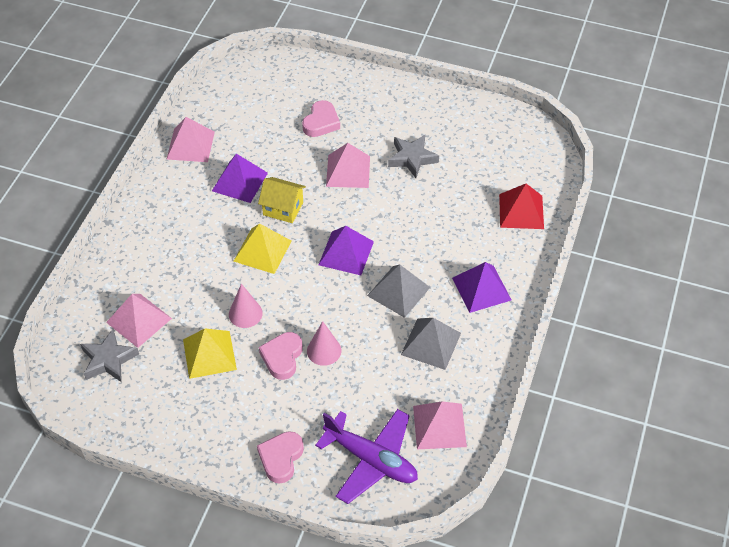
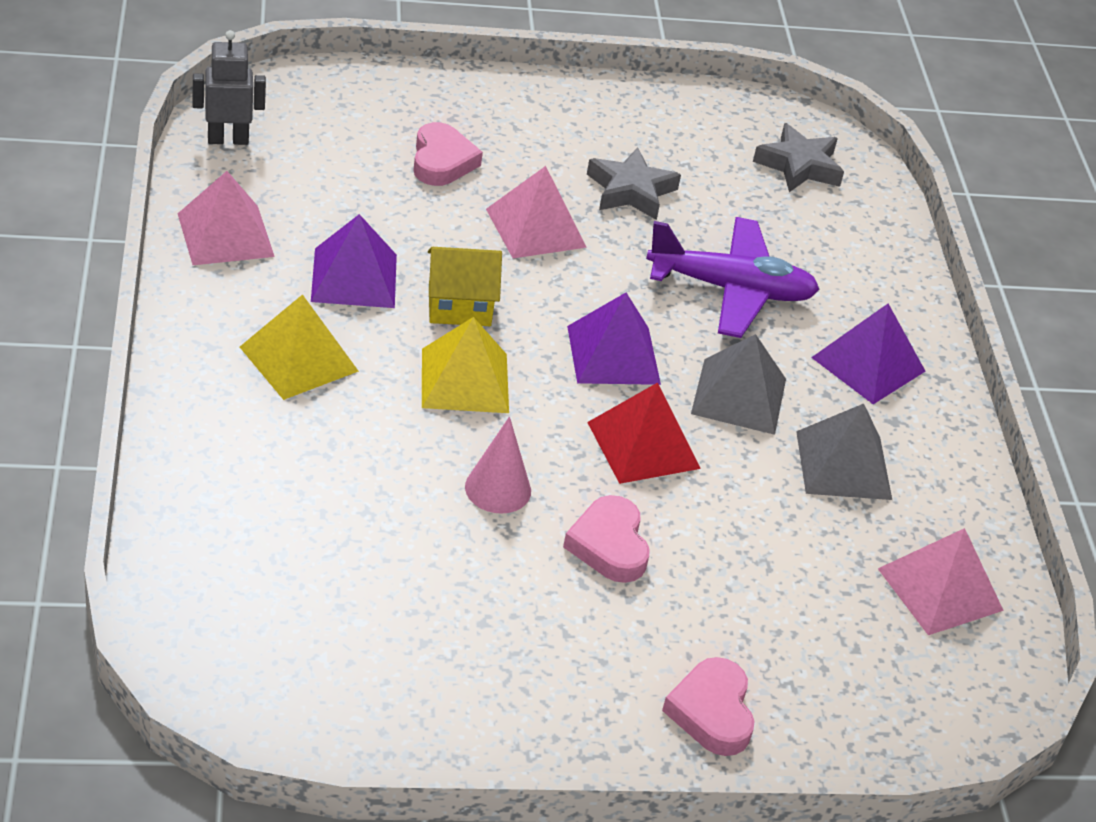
camera: 30 degrees left, 10 degrees down
(108, 360) = (286, 626): grey star -> grey star (799, 166)
(139, 320) = (304, 544): pink pyramid -> none
(209, 354) = (474, 571): yellow pyramid -> yellow pyramid (299, 359)
(220, 90) = (228, 139): none -> grey robot
(324, 350) = (674, 517): pink cone -> none
(371, 460) = (865, 672): purple plane -> purple plane (730, 289)
(521, 211) = (853, 238): red pyramid -> red pyramid (643, 445)

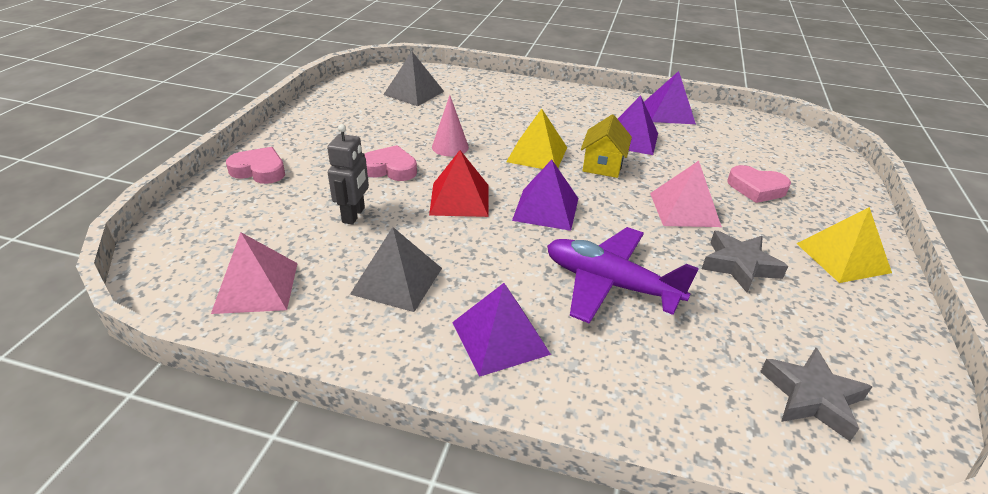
camera: 115 degrees right, 5 degrees down
(225, 234) = (668, 113): pink pyramid -> purple pyramid
(228, 139) = (757, 125): grey robot -> grey robot (354, 215)
(299, 359) = (566, 115): yellow pyramid -> yellow pyramid (842, 257)
(730, 289) = (610, 284): purple plane -> purple plane turned 90 degrees clockwise
(738, 396) = (488, 251): grey pyramid -> grey pyramid (414, 93)

